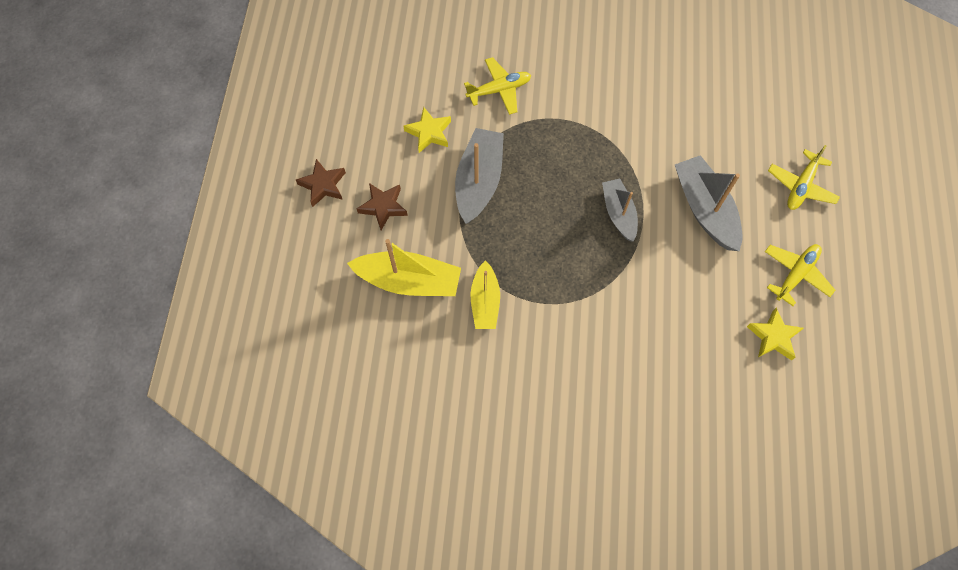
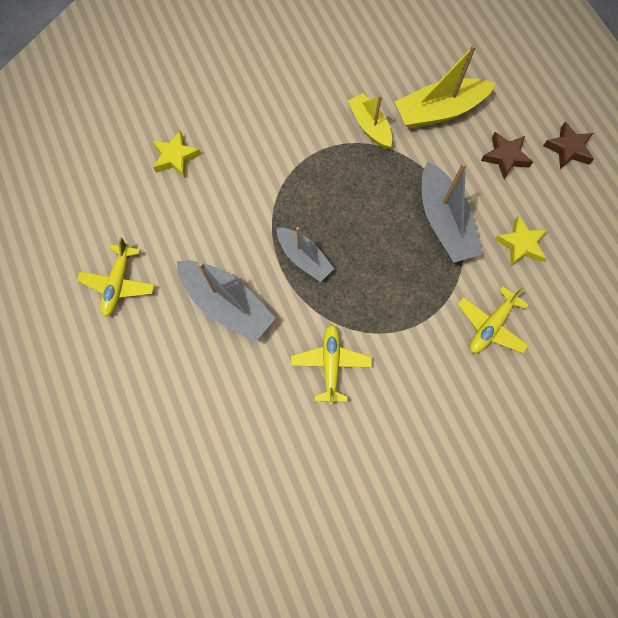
camera: 150 degrees right, 5 degrees up
(773, 337) = (120, 217): yellow star -> yellow star (176, 157)
(801, 186) = (143, 381): yellow plane -> yellow plane (331, 364)

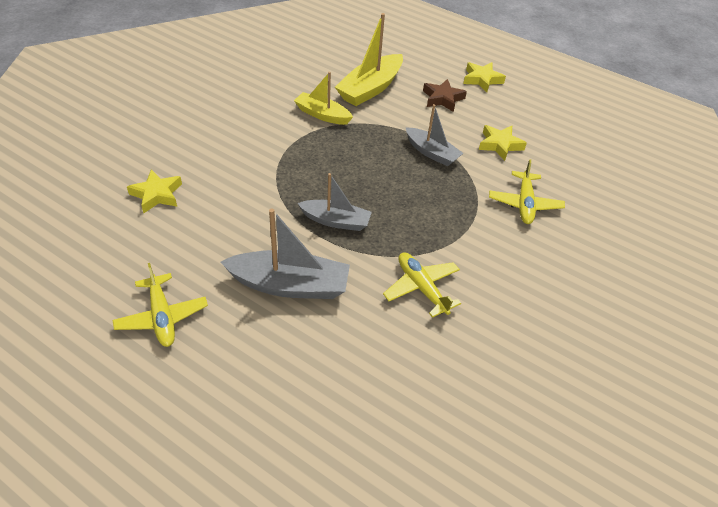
camera: 35 degrees left, 25 degrees down
(444, 222) = (432, 153): grey boat -> grey boat, size x0.64
(568, 149) = (482, 79): brown star -> yellow star

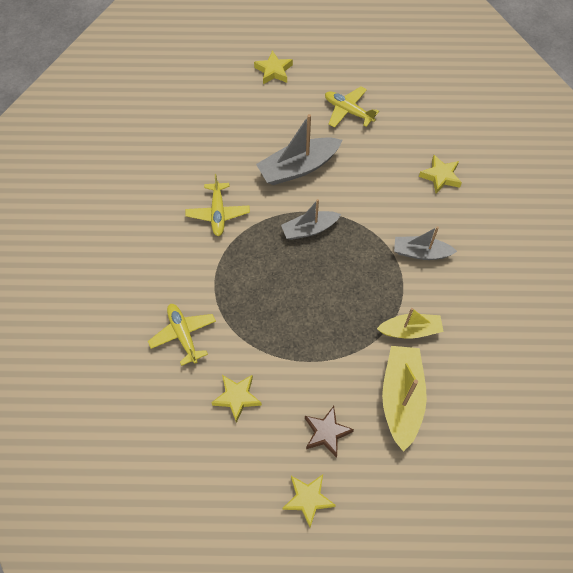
camera: 150 degrees right, 15 degrees up
(190, 444) = (273, 71): none -> yellow star
(421, 288) = (218, 213): yellow plane -> yellow plane turned 60 degrees clockwise
(432, 153) = (288, 345): grey boat -> grey boat (421, 253)

